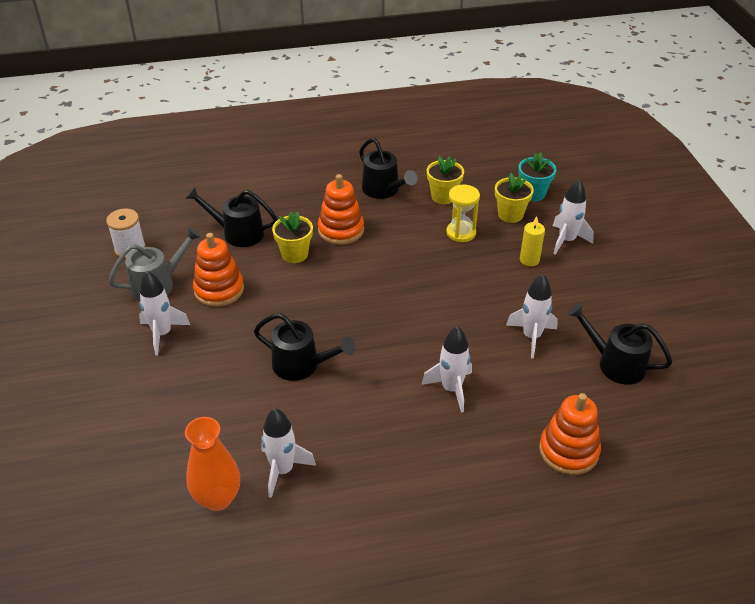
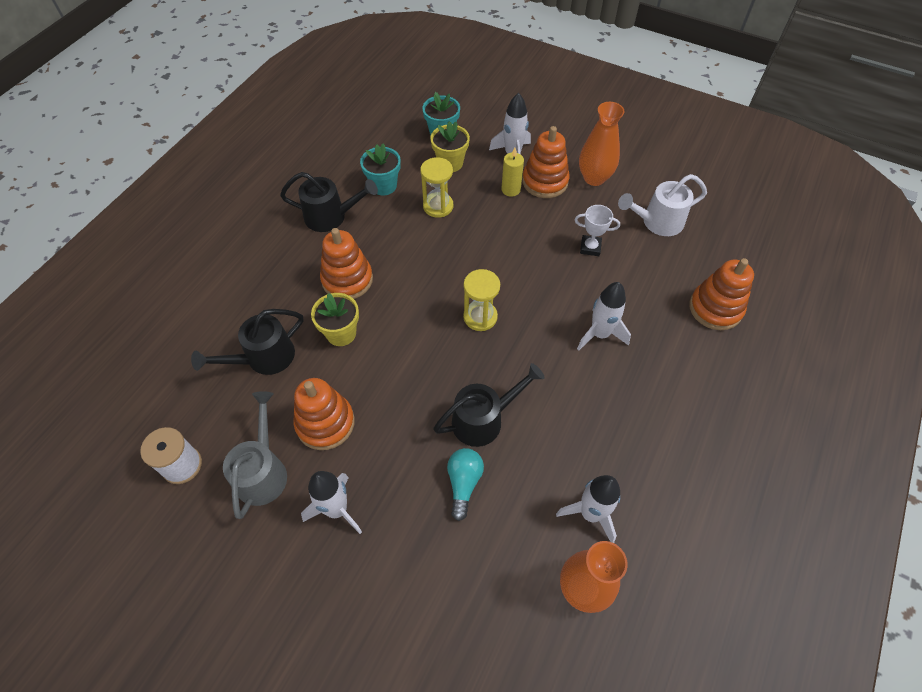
camera: 50 degrees left, 15 degrees up
(240, 384) = (463, 483): none -> turquoise light bulb
(387, 313) = (480, 317): none -> yellow hourglass
(443, 196) = (384, 186): yellow flower pot -> turquoise flower pot
(531, 337) = (590, 247): white rocket -> white trophy
(564, 273) = (545, 181): none -> orange stacking toy
(609, 299) = (594, 178): none -> orange vase
(615, 363) = (657, 222): black watering can -> white watering can

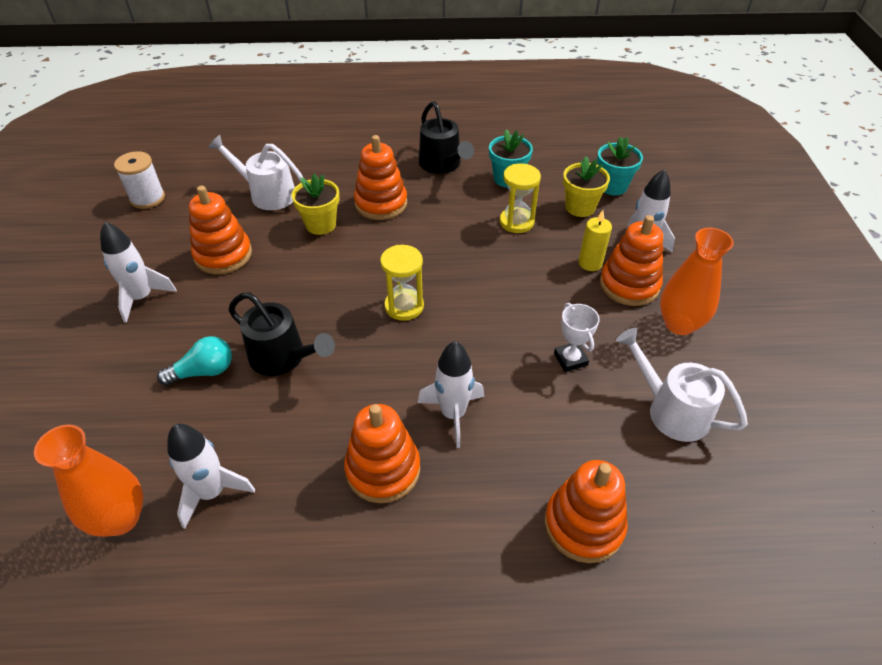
camera: 60 degrees right, 10 degrees down
(263, 358) = (267, 194): black watering can -> white watering can
(263, 471) = (161, 240): grey watering can -> none
(624, 395) = (383, 469): none -> orange stacking toy

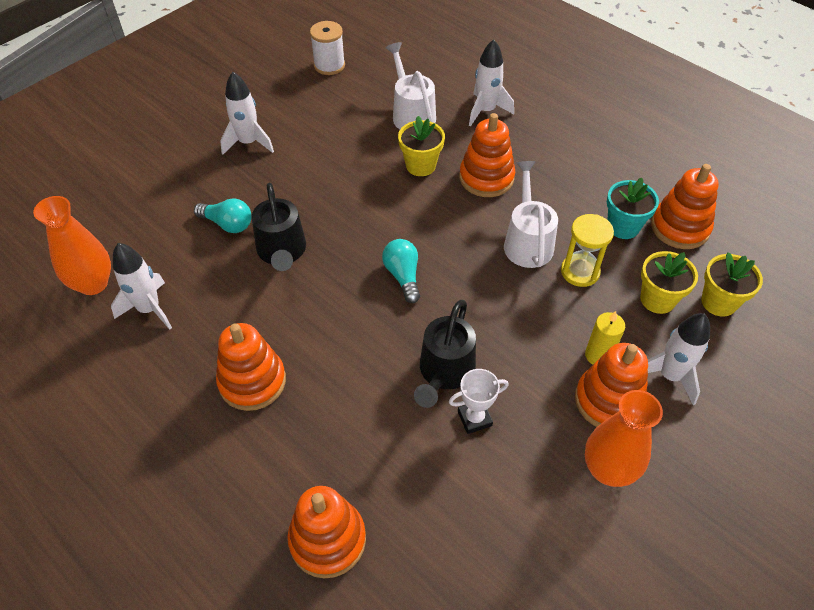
camera: 45 degrees right, 5 degrees up
(223, 255) = (329, 145): orange stacking toy -> orange stacking toy (680, 227)
(404, 306) = (403, 276): yellow hourglass -> turquoise light bulb
(442, 165) = (579, 176): black watering can -> black watering can (444, 373)
(453, 414) = (339, 384): white rocket -> white rocket (486, 111)
(570, 359) = (474, 418): white trophy -> white trophy turned 45 degrees clockwise
(612, 186) = (718, 302): turquoise flower pot -> yellow flower pot
(670, 410) = (501, 526): white watering can -> white watering can (527, 241)

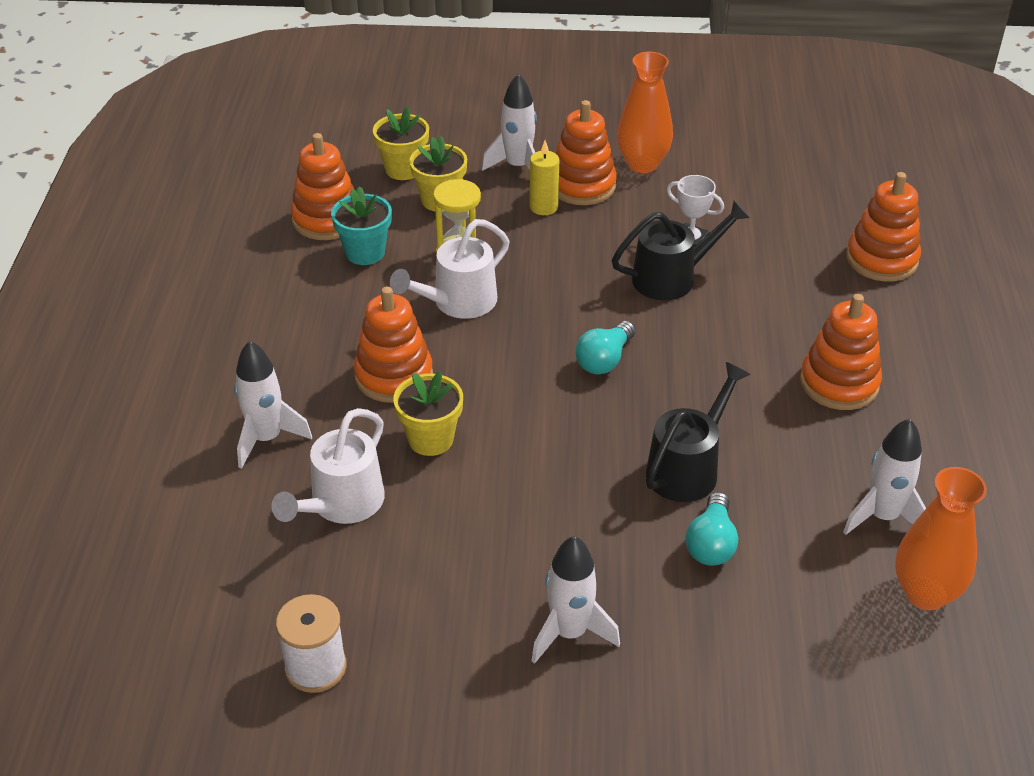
camera: 130 degrees left, 10 degrees down
(228, 224) = (711, 543): turquoise light bulb -> turquoise light bulb turned 150 degrees counterclockwise

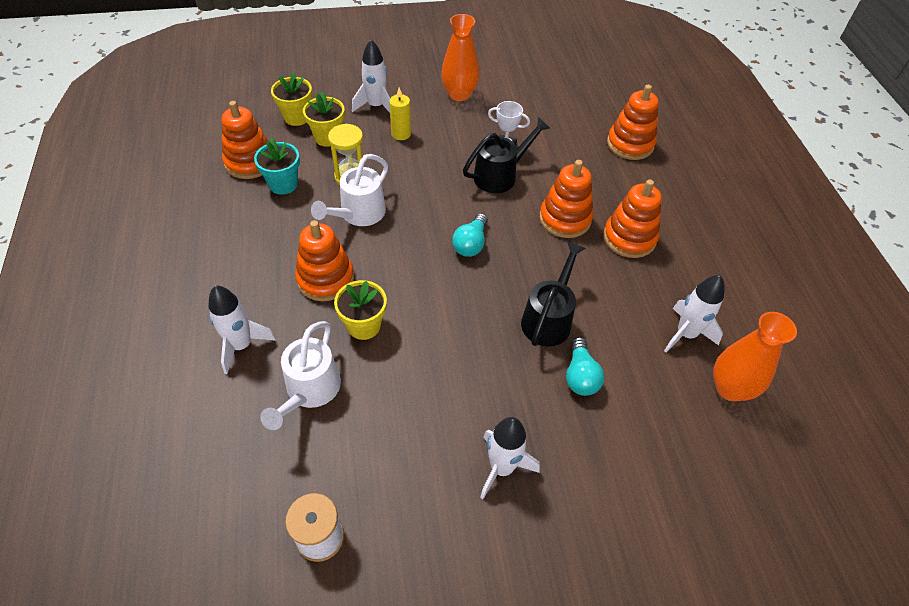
camera: 15 degrees left, 10 degrees up
(582, 185) = (423, 115): orange stacking toy -> orange stacking toy (565, 219)

